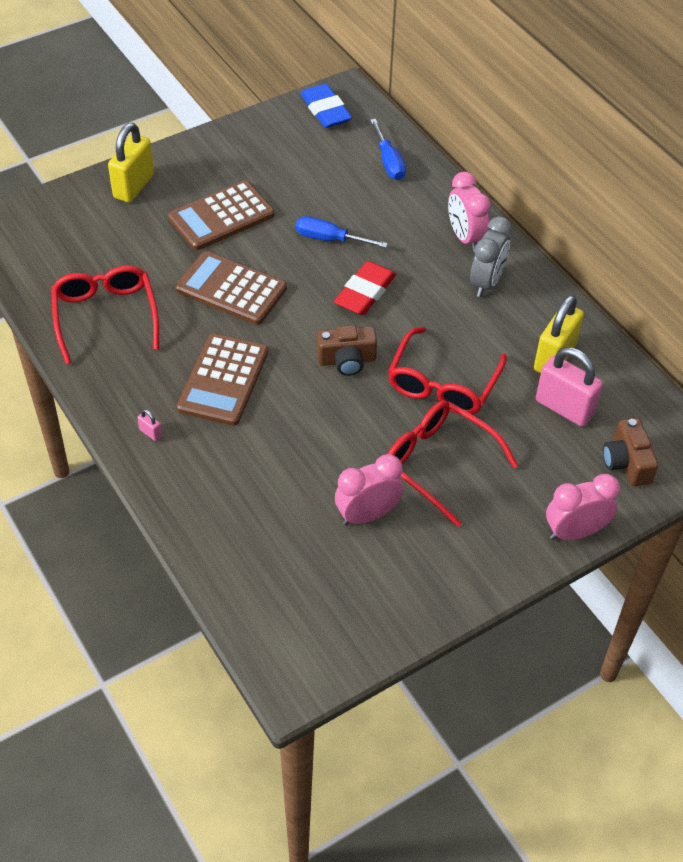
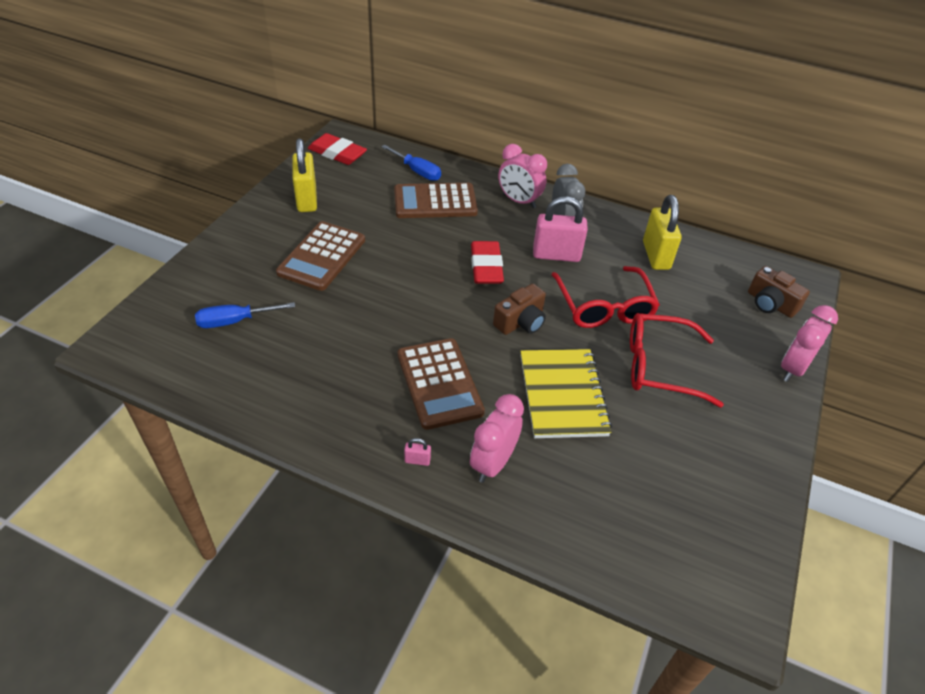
camera: 35 degrees left, 5 degrees down
(105, 316) = (288, 378): red glasses -> none
(134, 186) = (224, 262): yellow padlock -> yellow padlock (307, 199)
(231, 289) = (380, 308): brown calculator -> brown calculator (435, 202)
(321, 442) = (562, 395): none -> yellow notebook
(325, 110) = (337, 153): blue eraser -> red eraser
(329, 239) = (424, 240): blue screwdriver -> blue screwdriver (235, 321)
(367, 515) = (651, 434): pink clock -> pink clock (493, 463)
(564, 408) = (696, 286): pink padlock -> pink padlock (556, 255)

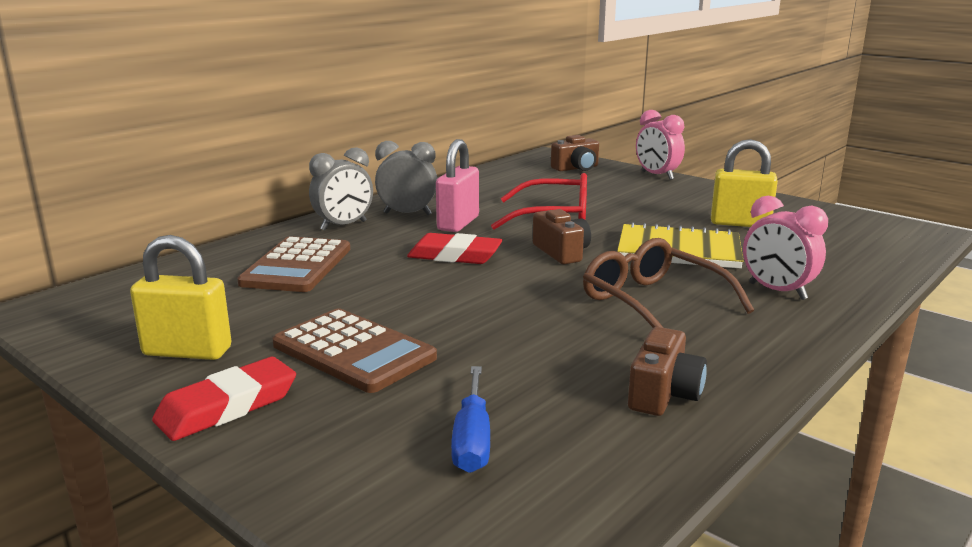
camera: 70 degrees left, 25 degrees down
(298, 396) = (663, 394): none -> brown camera
(337, 153) = (85, 316): red eraser -> red eraser (227, 406)
(417, 171) = (212, 268): blue screwdriver -> none
(417, 460) = (778, 328): pink padlock -> none
(439, 383) = (652, 303): brown calculator -> brown glasses
(519, 201) = (343, 226): pink clock -> grey clock
(656, 255) = (487, 189): yellow padlock -> yellow padlock (740, 223)
(659, 366) = (645, 211): red glasses -> none

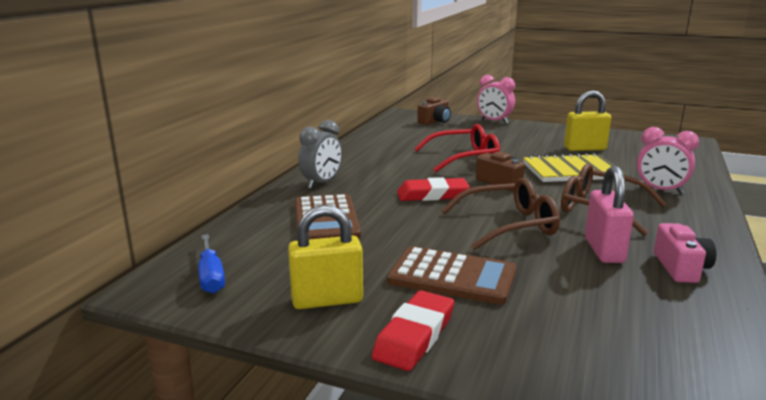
camera: 20 degrees left, 0 degrees up
(407, 214) = (358, 168): grey clock -> none
(458, 223) = (404, 171): pink padlock -> pink padlock (604, 250)
(472, 439) = (610, 322): blue screwdriver -> blue screwdriver (211, 276)
(502, 304) = (509, 225): none -> brown glasses
(663, 394) = (681, 268): brown camera -> pink camera

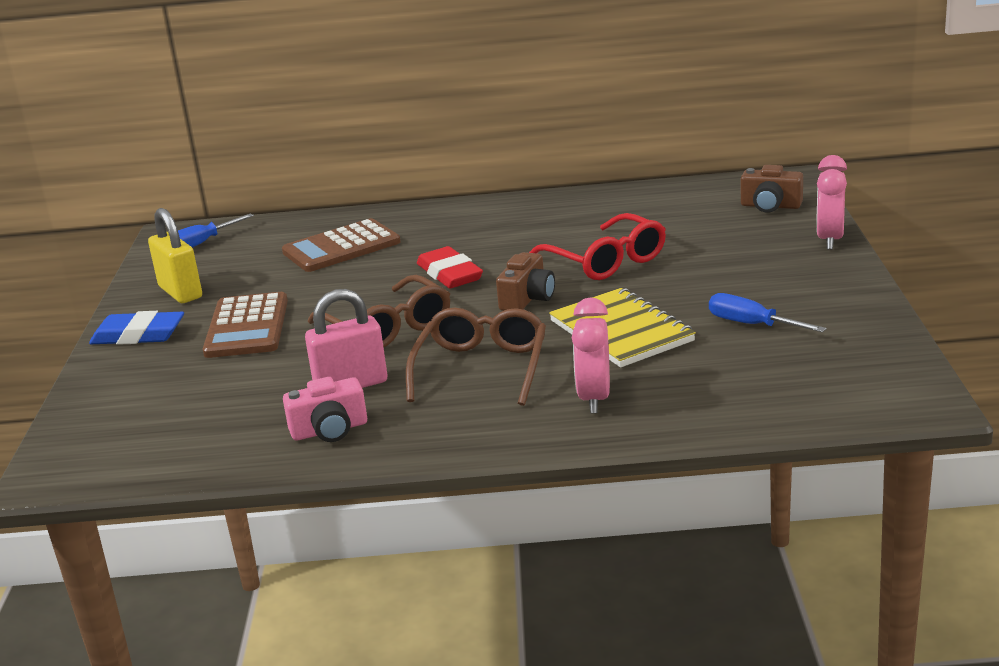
camera: 70 degrees right, 5 degrees up
(321, 183) = (439, 218): grey clock -> none
(415, 336) = (138, 335): red eraser -> blue eraser
(585, 148) = (752, 324): yellow padlock -> blue screwdriver

